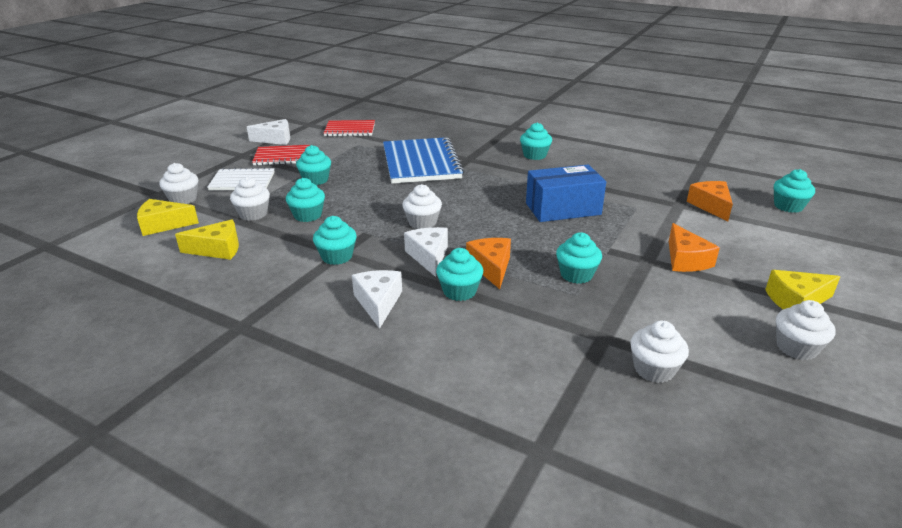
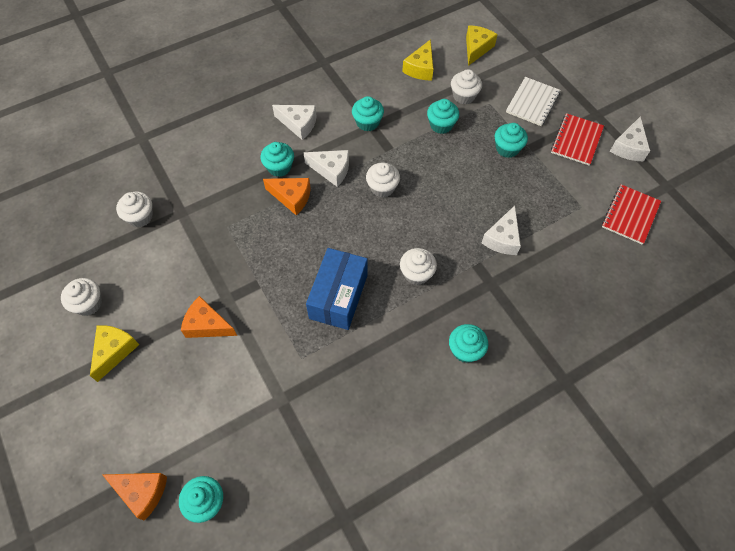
camera: 120 degrees right, 30 degrees up
(183, 199) = (516, 64): white cupcake -> white cupcake (416, 273)
(421, 163) = (502, 238): blue notebook -> white cheese
(576, 275) = (246, 241): turquoise cupcake -> none
(711, 206) = (258, 426): orange cheese -> orange cheese (142, 492)

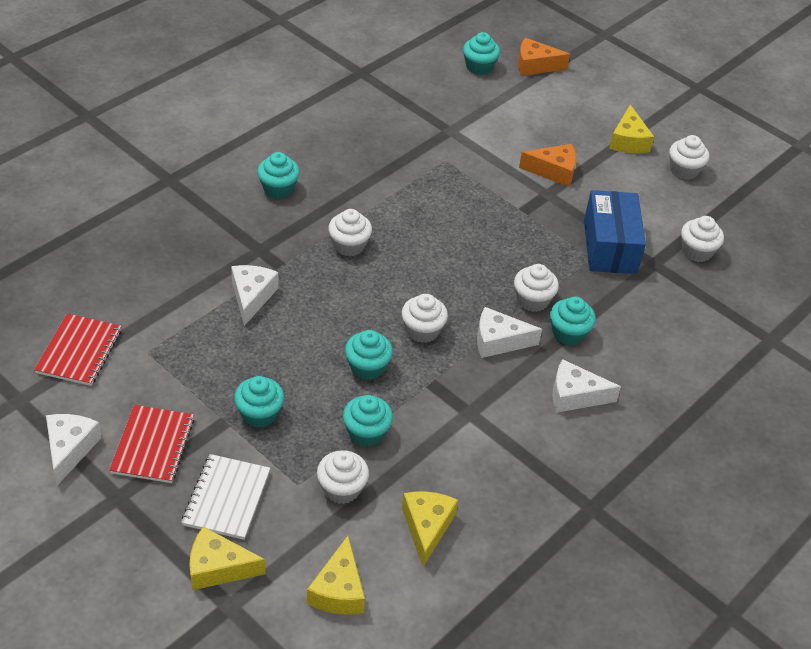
camera: 160 degrees right, 15 degrees down
(292, 197) = (532, 300): orange cheese -> white cupcake
(338, 296) = (430, 212): blue box -> blue box (610, 246)
(367, 122) = (477, 416): turquoise cupcake -> turquoise cupcake (367, 367)
(540, 69) = (218, 568): none -> yellow cheese

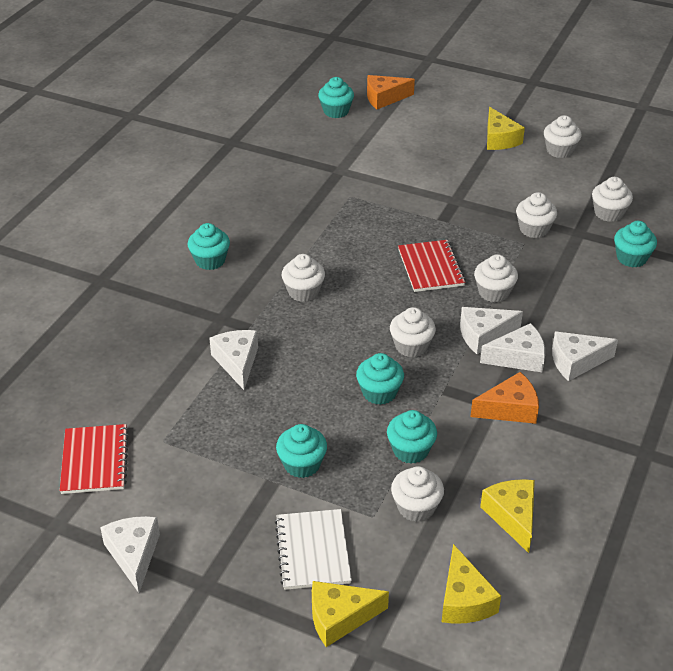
camera: 15 degrees left, 5 degrees down
(153, 445) = (215, 525): red notebook -> red notebook (430, 267)
(520, 374) = (518, 358): none -> white cheese
(553, 171) = (450, 180): orange cheese -> orange cheese (510, 409)
(568, 333) = (540, 311): turquoise cupcake -> turquoise cupcake (631, 258)
(610, 246) = (534, 229): blue box -> white cupcake

